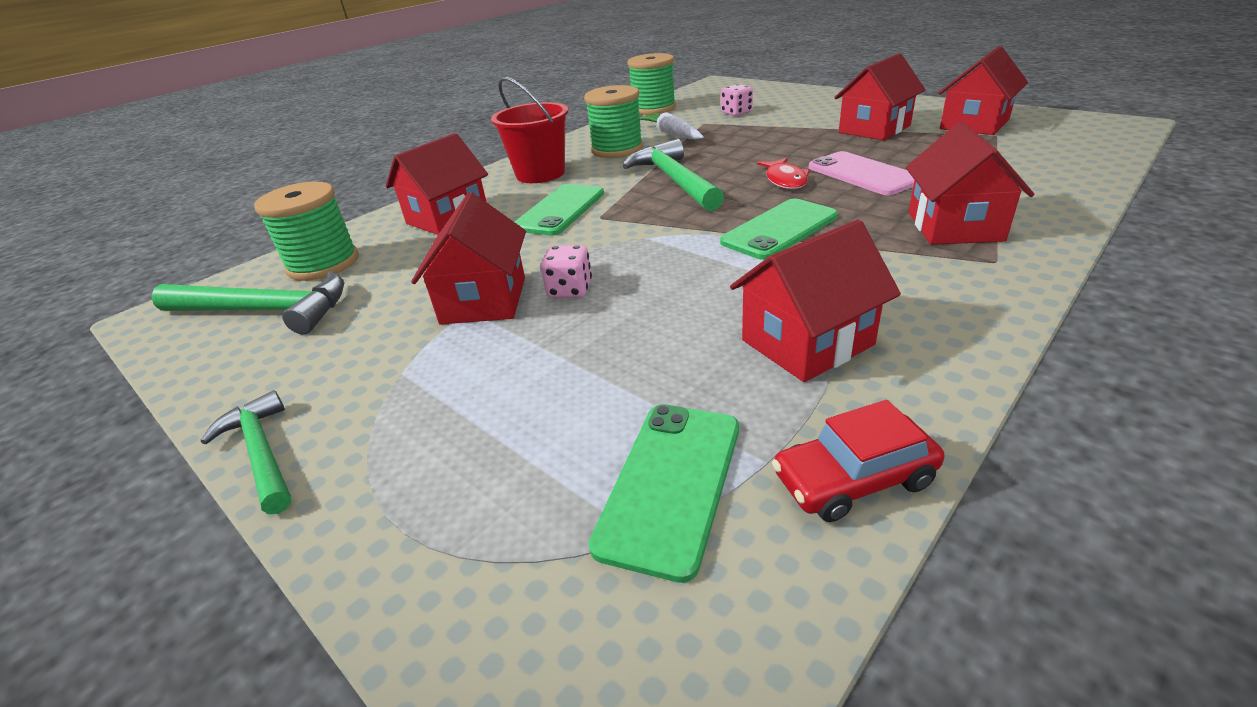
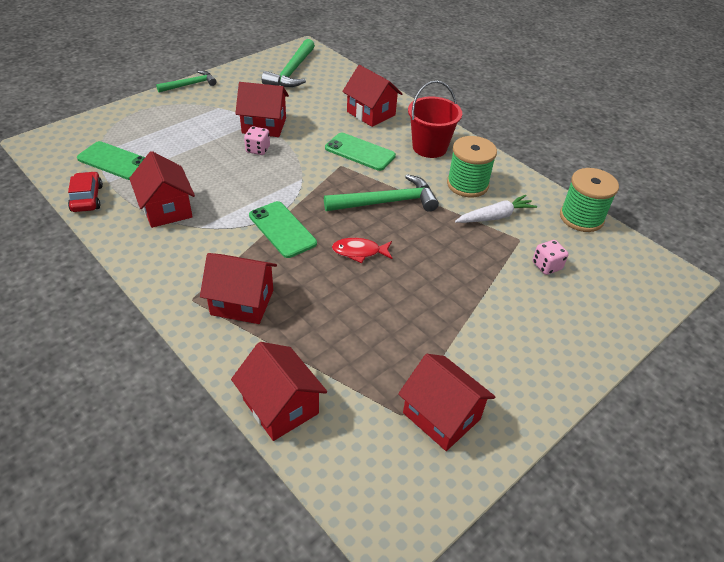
camera: 90 degrees right, 10 degrees up
(323, 264) = (332, 80): green spool -> none
(862, 174) = (350, 293): pink phone -> none
(874, 129) = (456, 339): red house -> red house (280, 406)

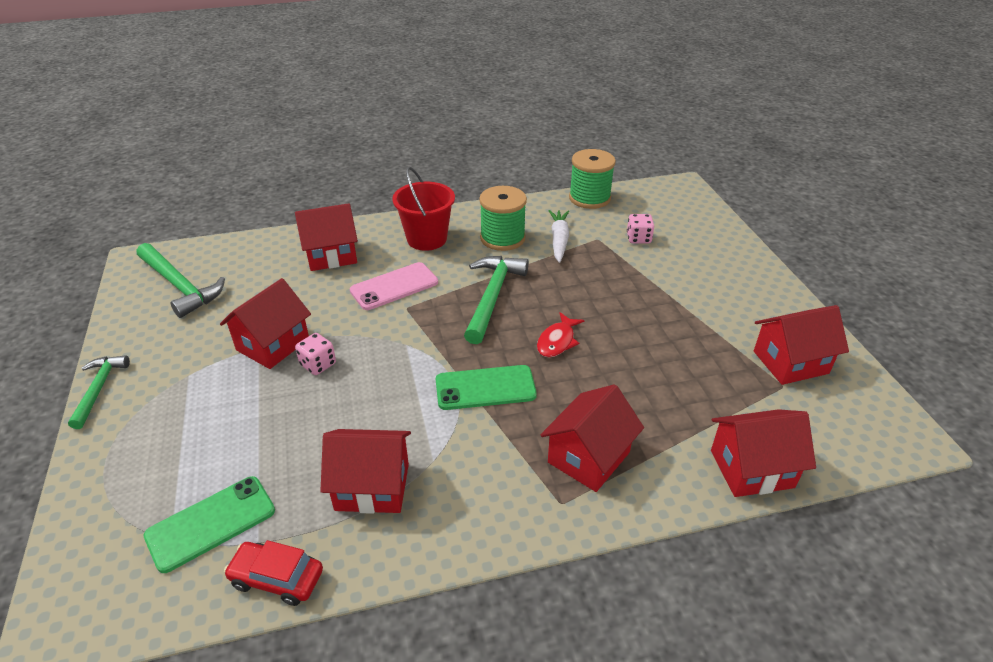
camera: 60 degrees left, 5 degrees down
(360, 152) = (394, 286): green phone -> pink phone

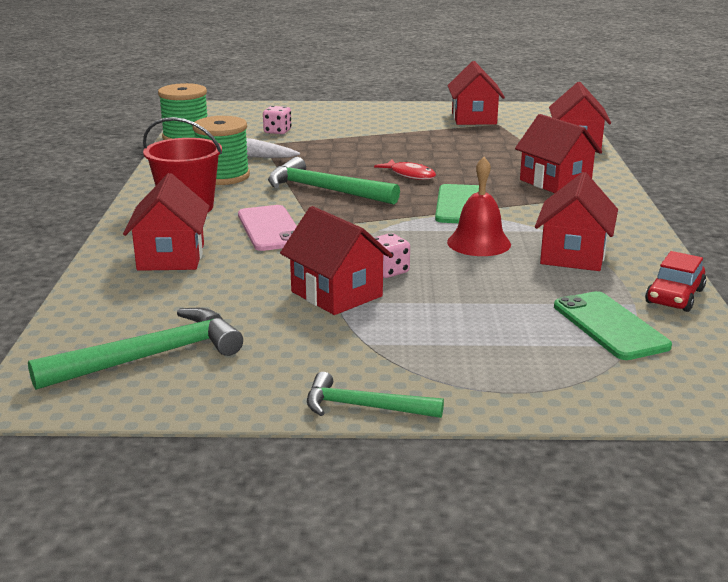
camera: 75 degrees left, 15 degrees down
(390, 412) = (479, 243): none -> red bell

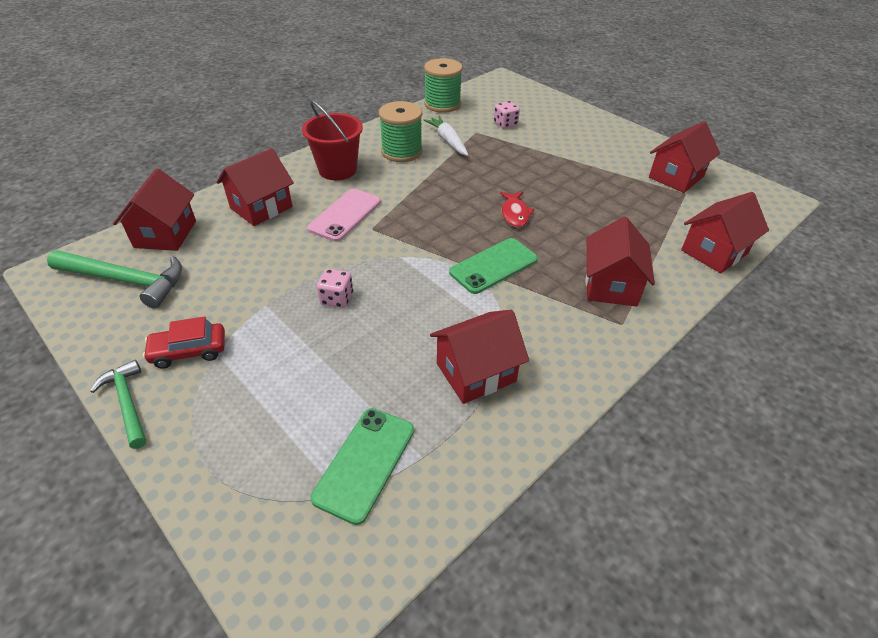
camera: 45 degrees right, 20 degrees up
(324, 190) = (435, 197): green hammer -> none
(336, 294) = (277, 298): red house -> red house (165, 234)
(479, 243) = (436, 312): red bell -> none
(674, 296) = (466, 476): red car -> red car (189, 351)

